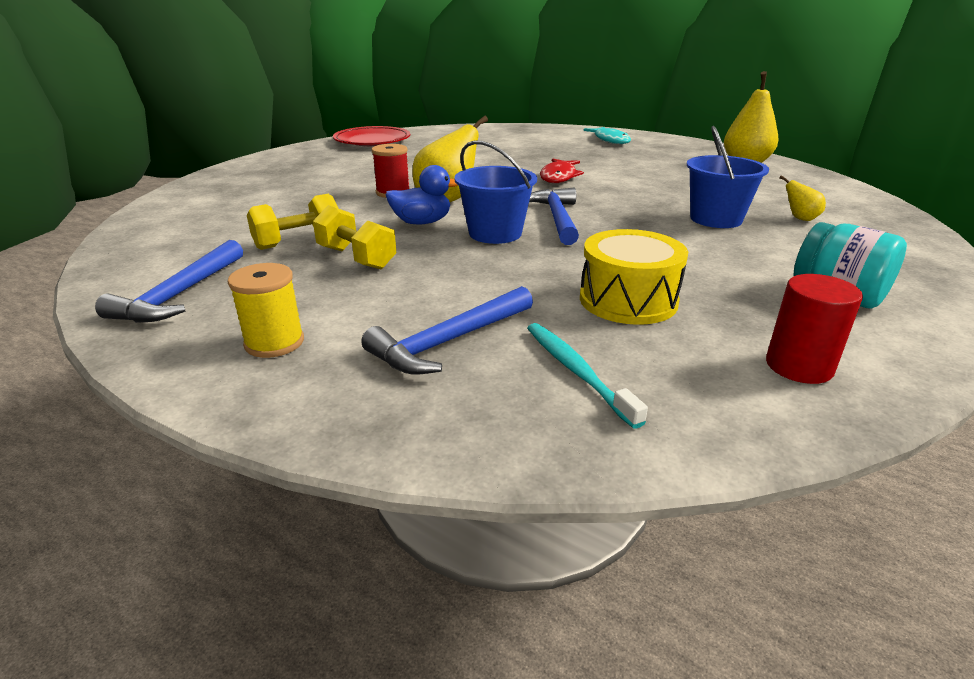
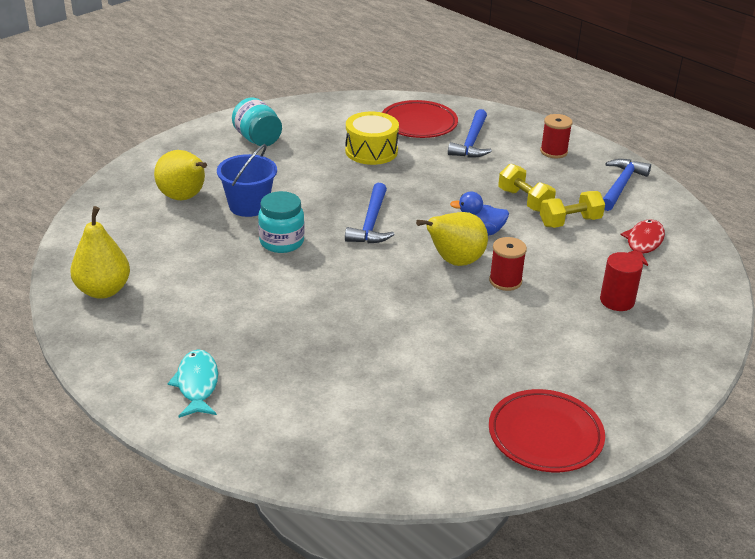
camera: 170 degrees left, 5 degrees up
(274, 342) = (553, 151): yellow spool -> red spool
(448, 341) = (471, 142): blue hammer -> blue hammer turned 135 degrees clockwise
(495, 233) = (426, 212): blue bucket -> none
(559, 177) = (331, 289): red fish -> red fish (643, 243)
(576, 371) = (418, 124): turquoise toothbrush -> red plate
(639, 197) = (281, 242): none -> turquoise jar
(799, 366) = (324, 114): red cylinder -> red cylinder (617, 301)
(800, 218) = (184, 198): yellow pear -> yellow pear, size x2.06

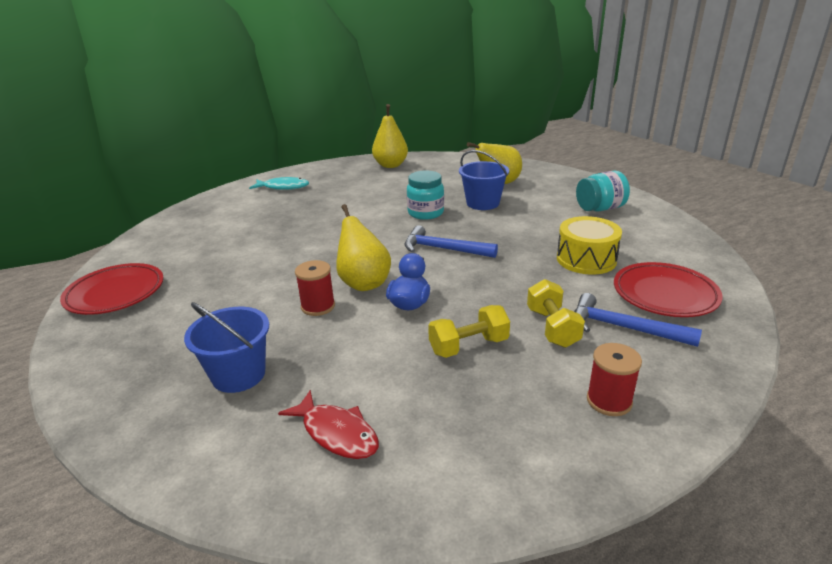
camera: 105 degrees right, 5 degrees down
(570, 222) = (410, 374): yellow dumbbell -> yellow dumbbell (552, 327)
(617, 301) = (238, 375): red cylinder -> blue bucket
(621, 185) = (500, 455): blue hammer -> none

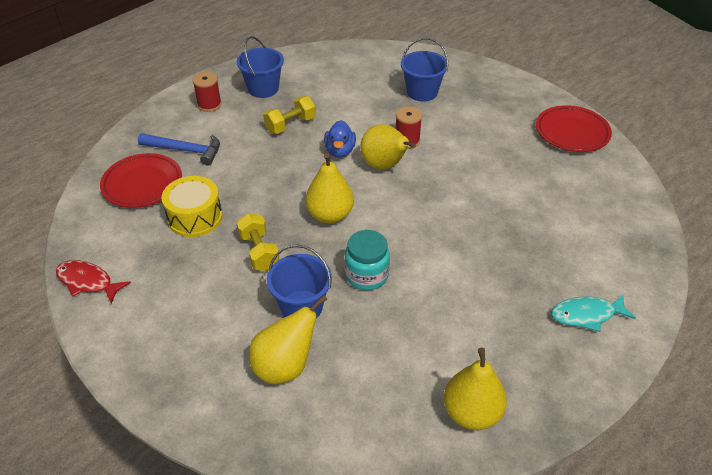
camera: 165 degrees right, 15 degrees up
(337, 433) = (349, 74): red fish -> red fish (88, 282)
(443, 249) = (330, 215): blue hammer -> yellow pear
(510, 423) = (263, 89): none -> blue bucket
(552, 327) = (234, 144): yellow dumbbell -> yellow dumbbell (259, 252)
(600, 209) = (156, 312): turquoise jar -> none

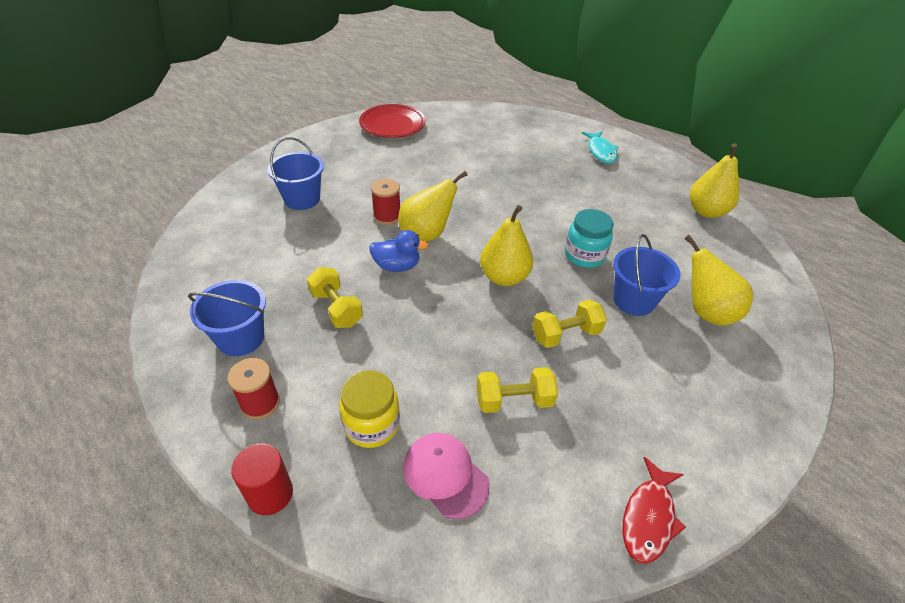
camera: 90 degrees left, 0 degrees up
(142, 184) = (445, 475): red plate -> pink cap
(147, 118) = (270, 494): none -> red cylinder
(185, 150) = (372, 425): blue hammer -> yellow jar
(195, 217) = (514, 400): yellow drum -> yellow dumbbell

